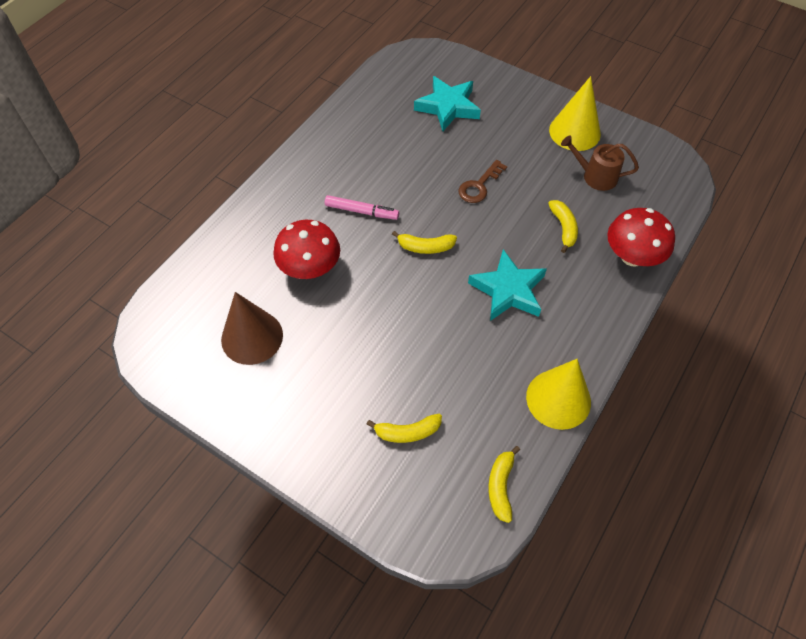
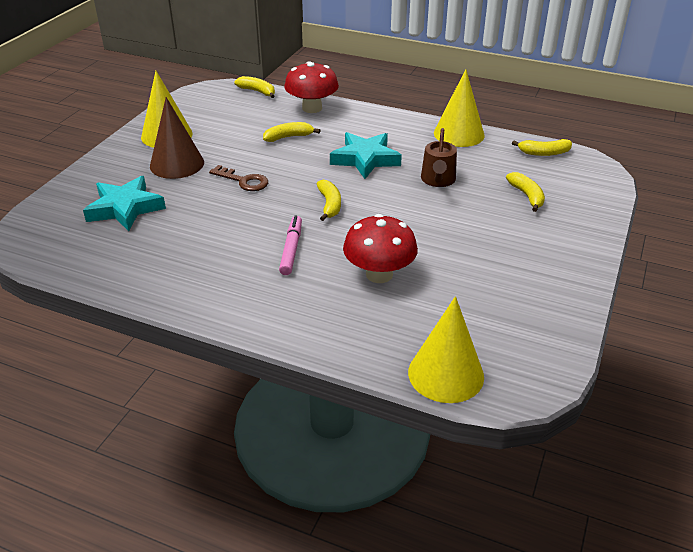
camera: 100 degrees left, 20 degrees down
(179, 289) = (446, 374): none -> yellow cone
(252, 337) = (481, 300): brown cone -> brown cone (177, 164)
(595, 176) = (224, 124): brown watering can -> brown watering can (438, 180)
(676, 209) = (257, 91): none -> yellow banana

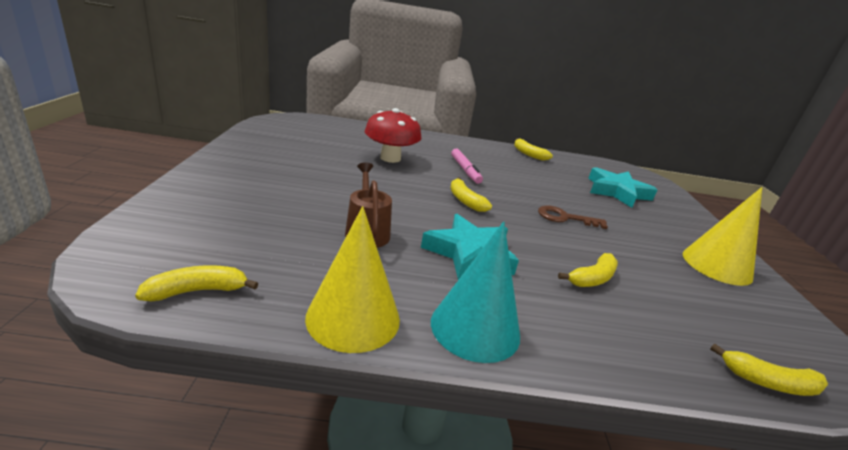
camera: 155 degrees right, 10 degrees down
(177, 164) = (646, 231): brown cone -> none
(312, 108) = (633, 348): red mushroom -> none
(393, 124) = (475, 328): none -> turquoise cone
(446, 374) = (331, 123): yellow cone -> none
(527, 196) = (251, 219): yellow banana -> yellow banana (528, 154)

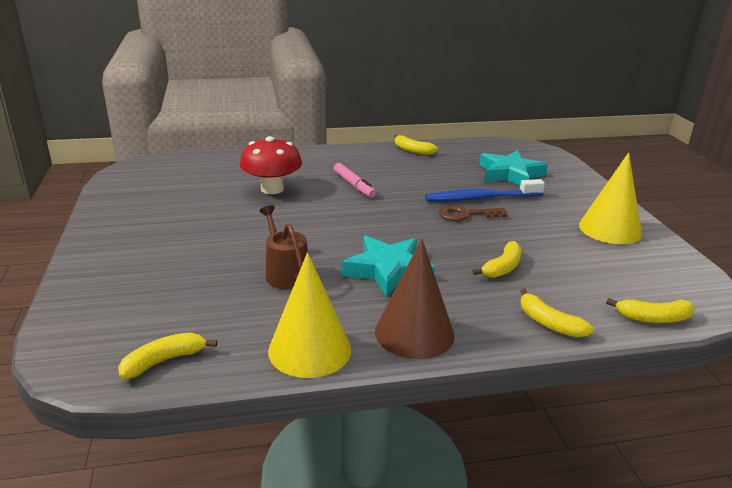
camera: 10 degrees left, 0 degrees up
(465, 201) = (366, 219): yellow banana -> yellow banana (549, 323)
(475, 328) = (414, 333): turquoise cone -> brown cone
(583, 206) = (481, 198): none -> blue toothbrush

